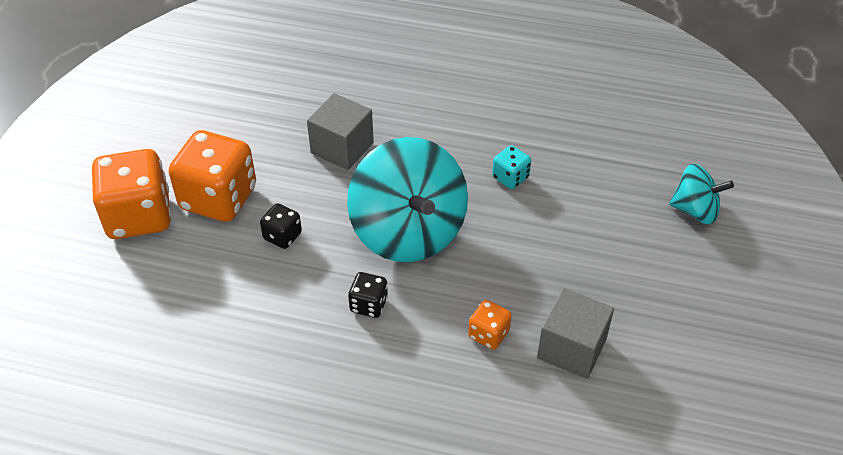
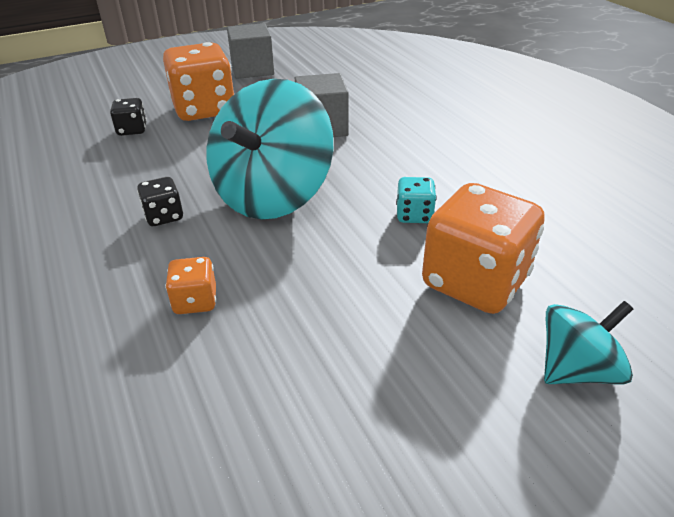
camera: 50 degrees right, 10 degrees down
(139, 216) = (153, 94): orange dice -> orange dice (475, 282)
(282, 236) = (196, 147): black dice -> black dice (132, 130)
(571, 348) = (234, 373): grey cube -> grey cube (252, 69)
(695, 210) = (577, 370): turquoise spinning top -> turquoise spinning top turned 90 degrees counterclockwise

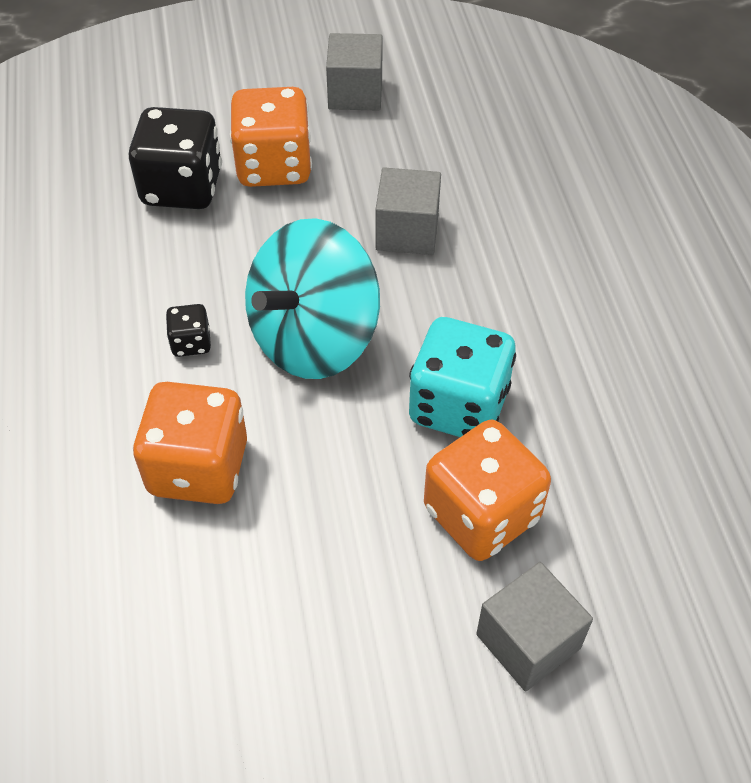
camera: 15 degrees right, 15 degrees up
(132, 130) = (182, 187): black dice -> black dice, size x2.12
(195, 301) = (198, 468): orange dice -> orange dice, size x2.12
(414, 215) = (458, 406): turquoise dice -> turquoise dice, size x2.12
(577, 370) = (528, 641): turquoise spinning top -> grey cube

